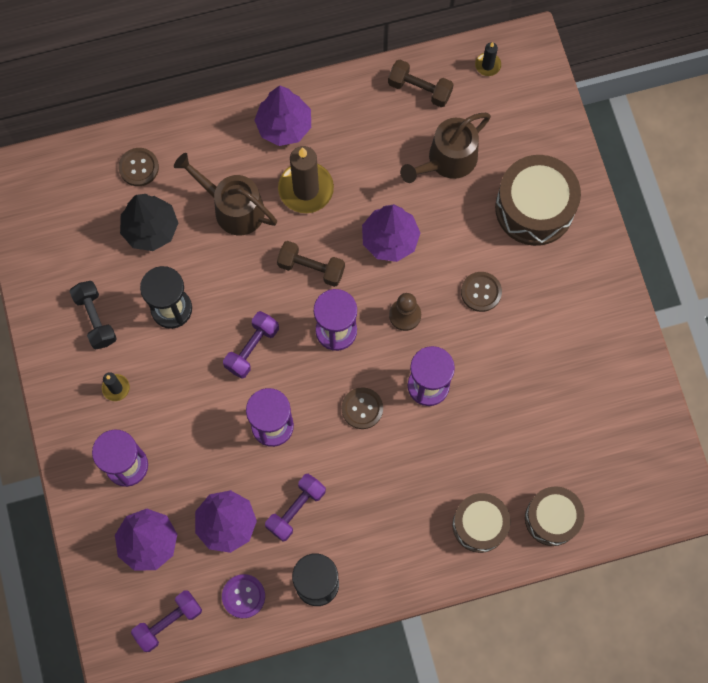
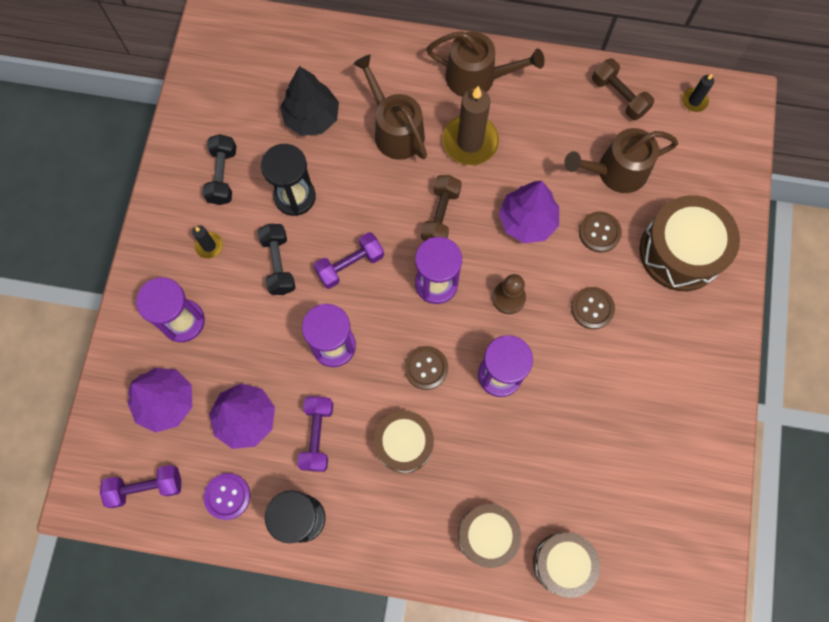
camera: 25 degrees right, 0 degrees up
(139, 167) = (328, 59): brown button -> brown button (599, 232)
(187, 376) = (278, 264): none -> black dumbbell
(284, 126) = (477, 77): purple tree -> brown watering can
(296, 509) = (317, 435): purple dumbbell -> purple dumbbell turned 60 degrees counterclockwise
(311, 268) = (440, 215): brown dumbbell -> brown dumbbell turned 60 degrees clockwise
(374, 481) = (404, 444): none -> brown drum

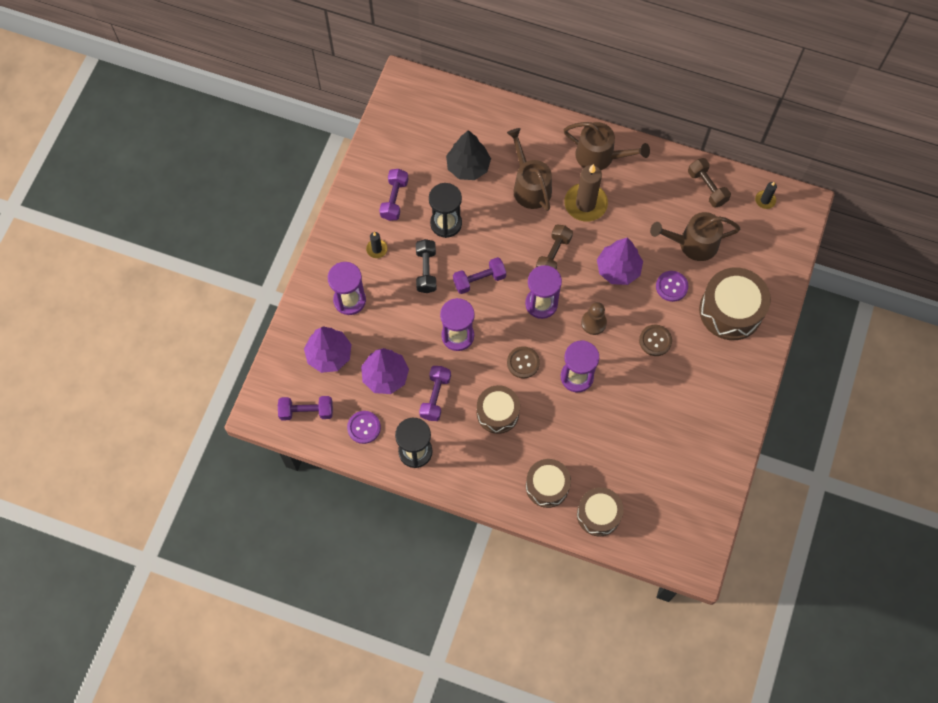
camera: 10 degrees right, 5 degrees down
(223, 176) = (394, 199): black dumbbell -> purple dumbbell
(599, 232) = (671, 286): brown button -> purple button

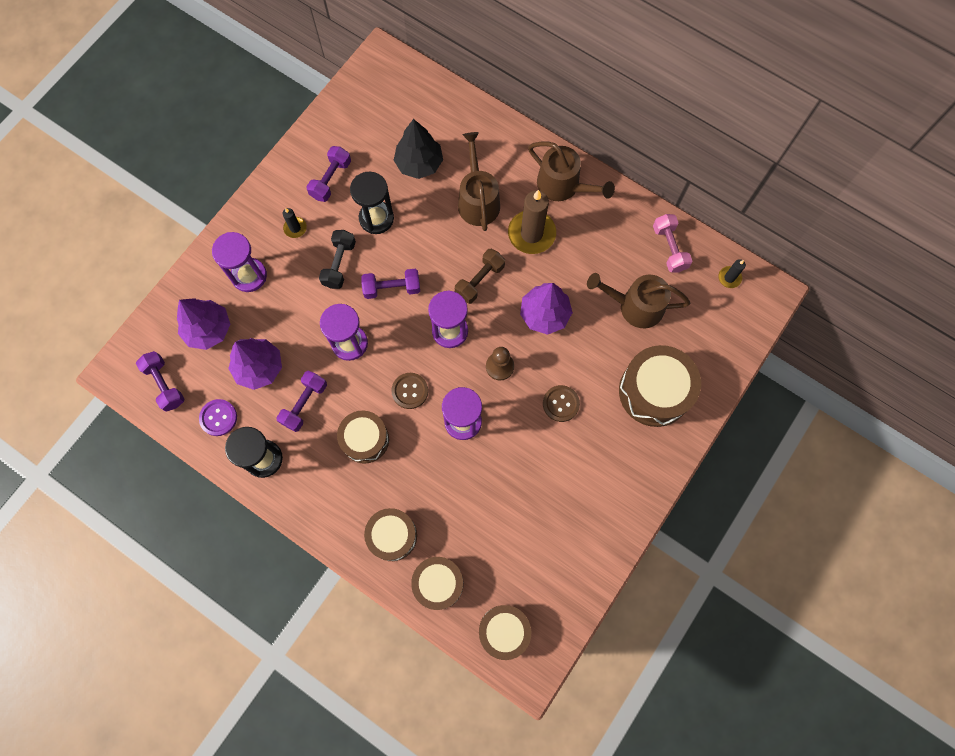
camera: 15 degrees right, 5 degrees up
(306, 411) = (165, 384): purple dumbbell -> purple dumbbell turned 45 degrees clockwise
(665, 538) = (504, 631): none -> brown drum
(671, 286) = (597, 348): purple button -> none
(707, 187) = (669, 248): brown dumbbell -> pink dumbbell

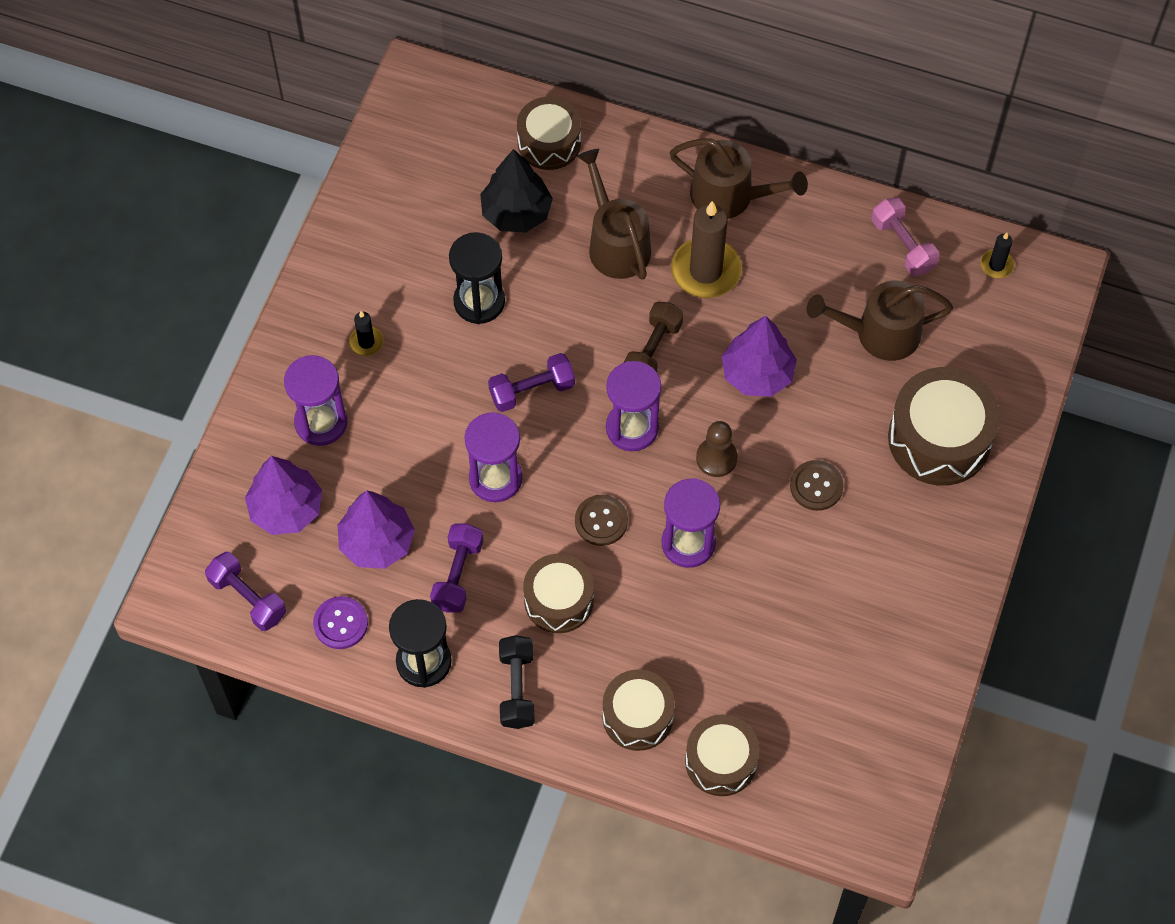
camera: 15 degrees left, 10 degrees down
(331, 179) = (396, 264): purple dumbbell -> none
(339, 264) = (446, 376): black dumbbell -> black dumbbell (517, 688)
(504, 631) = (830, 799): brown drum -> brown drum (549, 143)

